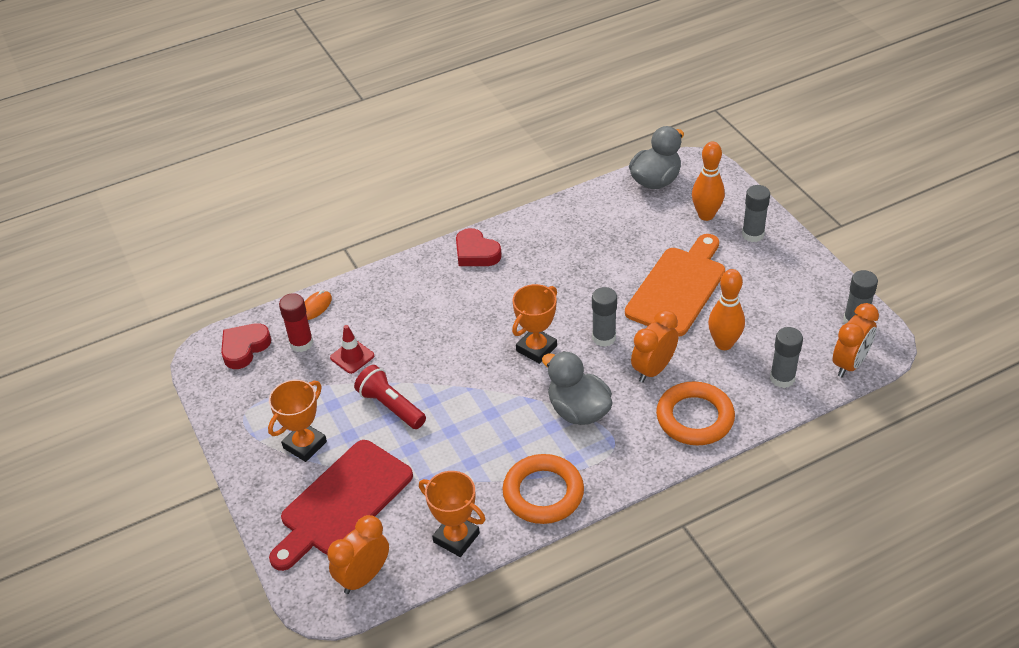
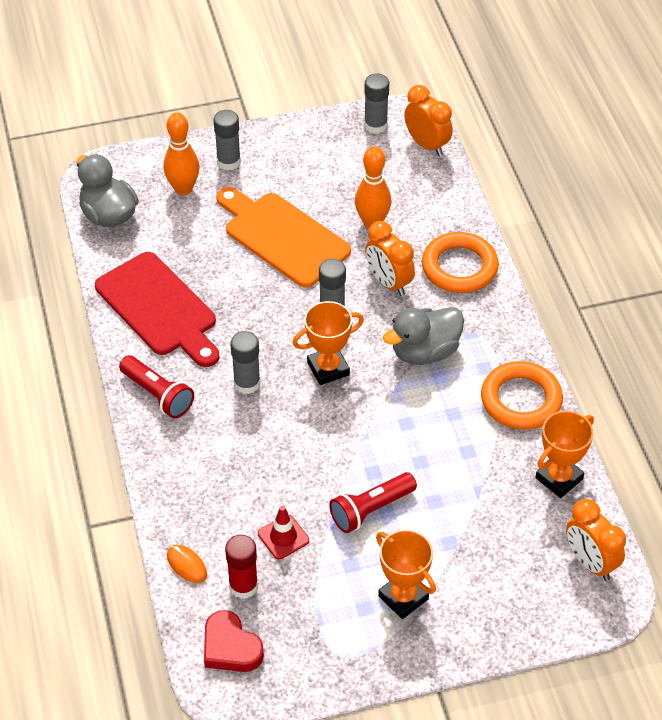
camera: 80 degrees left, 5 degrees up
(342, 502) = (492, 570): red cutting board -> red cutting board (159, 308)
(476, 253) = (158, 395): red heart -> red flashlight
(536, 348) = (328, 368): orange trophy -> orange trophy turned 75 degrees counterclockwise
(782, 378) = (430, 194): grey glue stick -> grey glue stick (247, 383)

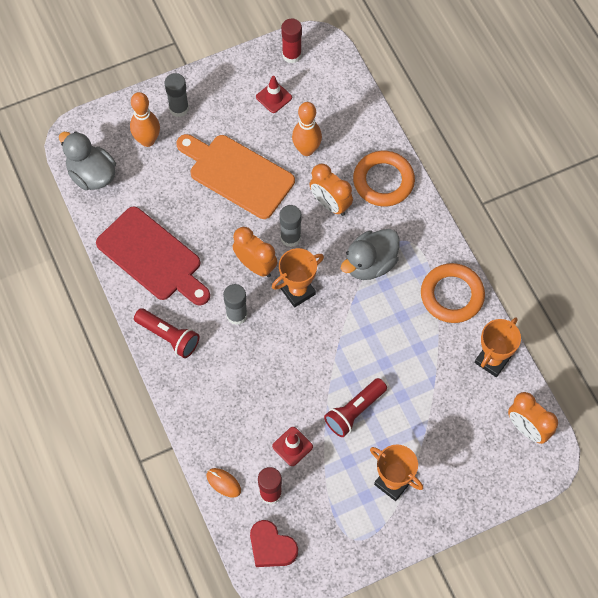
camera: 10 degrees left, 15 degrees up
(344, 165) = (274, 97): none -> red traffic cone
(375, 125) = (291, 55): grey glue stick -> red glue stick
(427, 145) = (336, 68): orange clock -> orange clock (255, 265)

